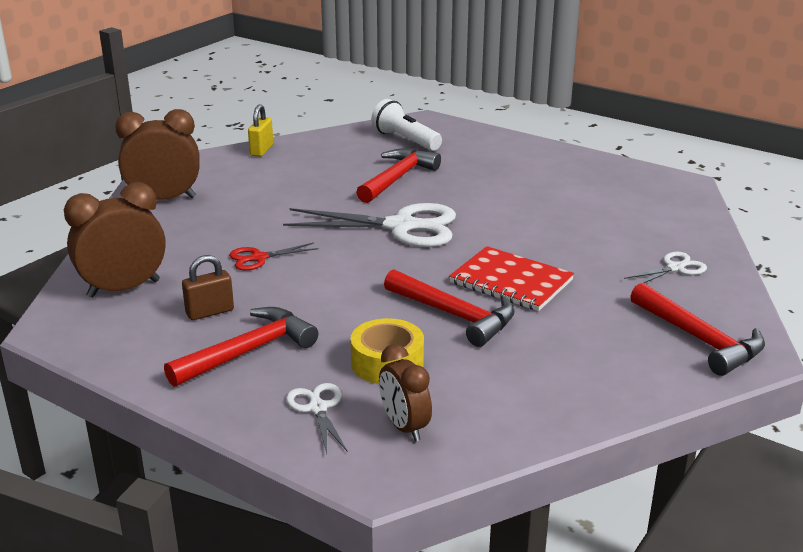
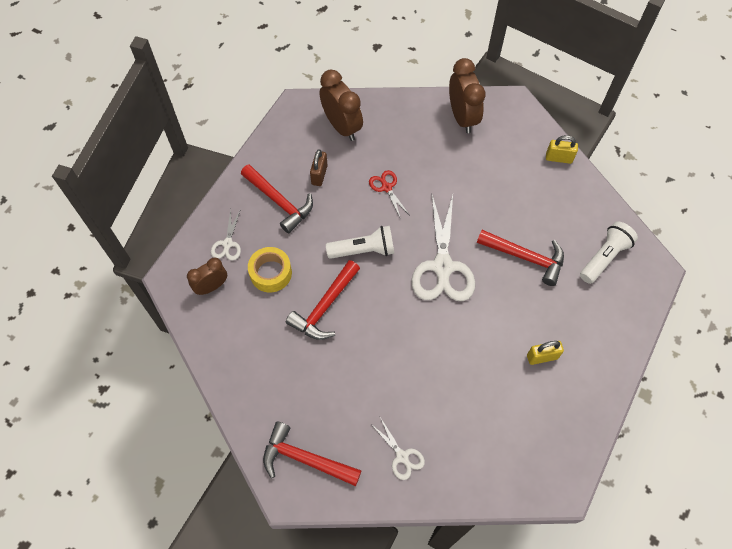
camera: 85 degrees right, 35 degrees up
(210, 312) = (319, 175): brown padlock -> brown padlock turned 45 degrees clockwise
(318, 408) = (227, 244): white scissors -> white scissors turned 120 degrees clockwise
(362, 280) = (363, 250): none -> white flashlight
(511, 281) = (371, 341): red notebook -> none
(530, 180) = (542, 357): none -> yellow padlock
(699, 339) = (305, 459): red hammer -> red hammer turned 60 degrees clockwise

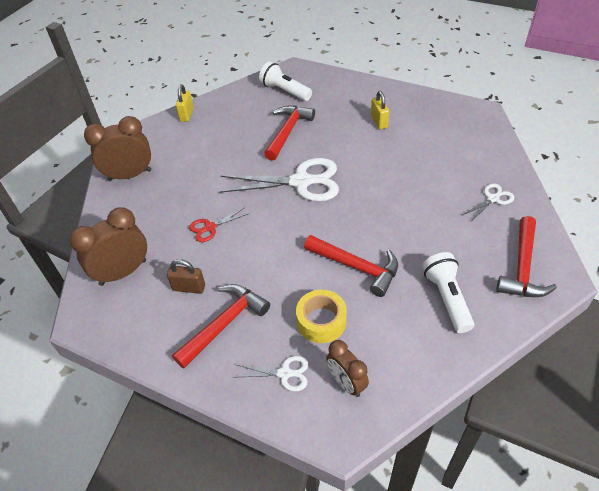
camera: 90 degrees left, 15 degrees down
(363, 250) = (286, 241): white flashlight -> white flashlight (447, 298)

